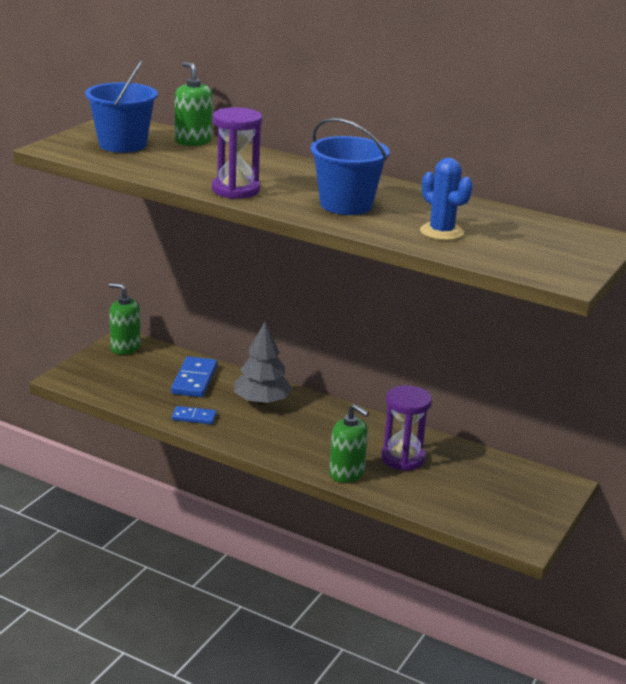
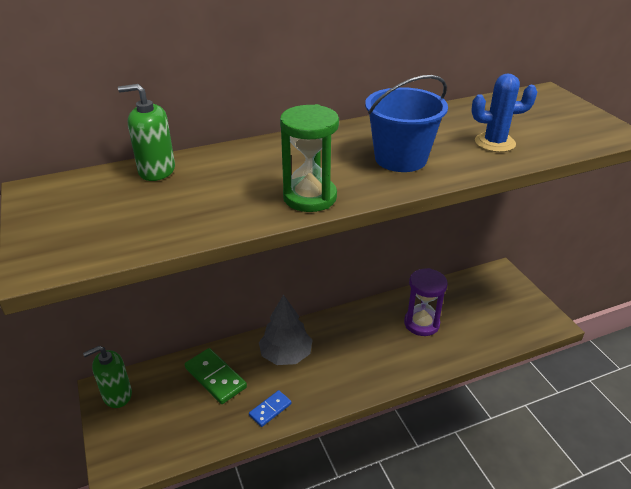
camera: 50 degrees left, 10 degrees up
(122, 144) = (104, 213): blue bucket -> none
(194, 380) = (215, 377): blue domino -> green domino
(236, 190) = (310, 197): purple hourglass -> green hourglass
(347, 473) = (420, 363): green soap dispenser -> none

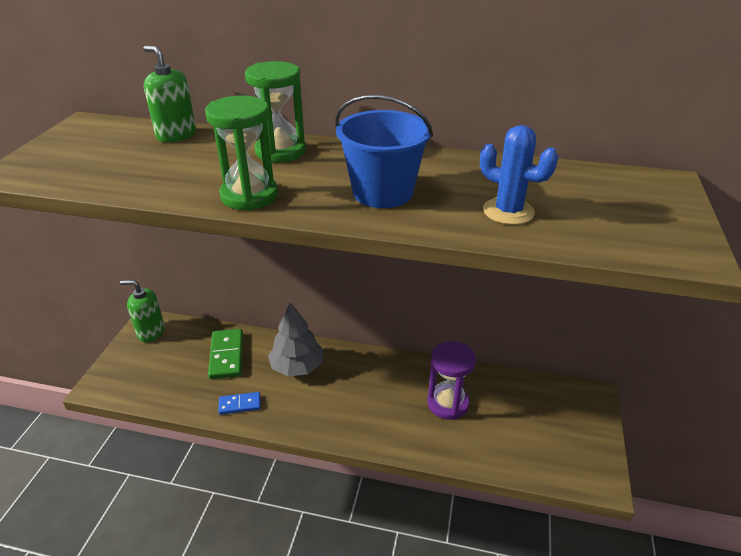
camera: 35 degrees right, 0 degrees up
(275, 154) = (280, 151): none -> green hourglass

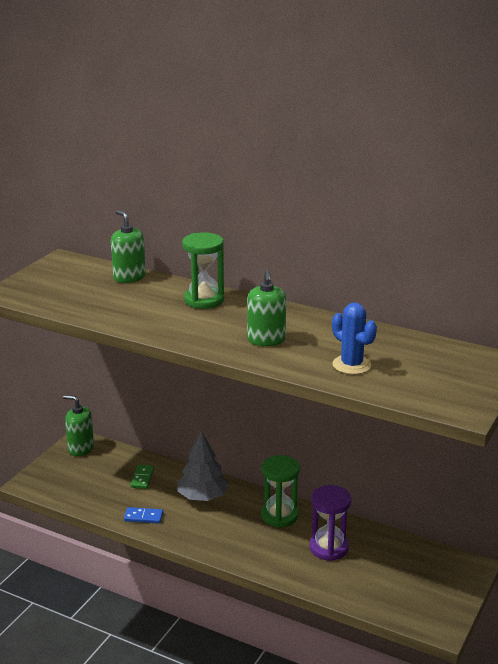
camera: 15 degrees right, 10 degrees down
(226, 355) = (142, 478): green domino -> green domino, size x0.60
(249, 196) = (168, 330): green hourglass -> green hourglass (279, 515)
(382, 192) = (266, 340): blue bucket -> green soap dispenser

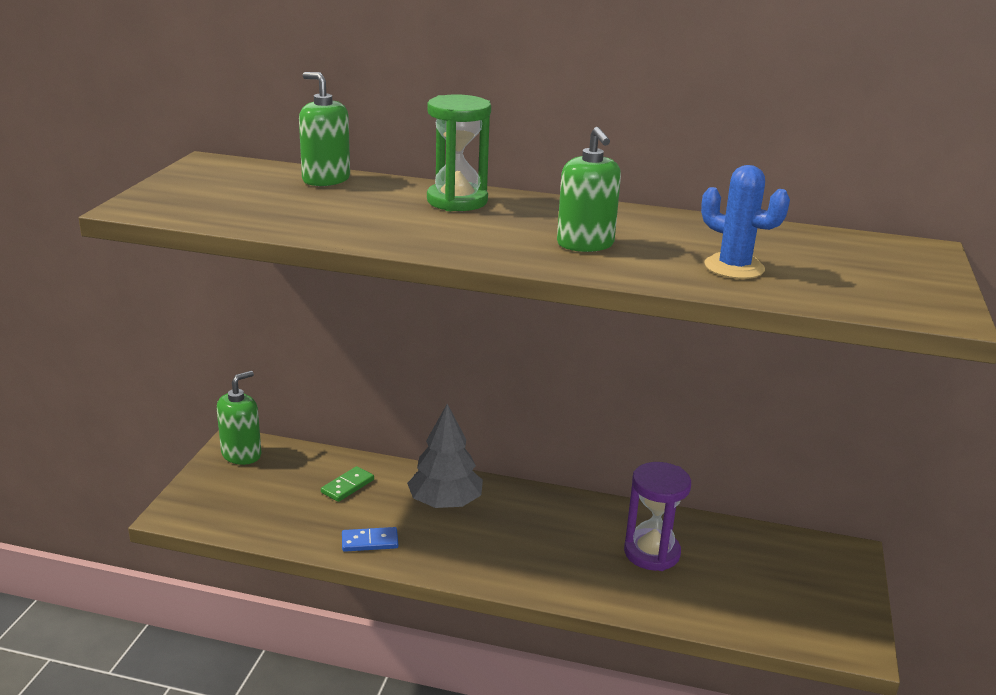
camera: 15 degrees left, 0 degrees up
(81, 449) = (241, 454): green soap dispenser -> green soap dispenser turned 120 degrees clockwise
(142, 478) = (347, 486): green domino -> green domino turned 45 degrees clockwise
(279, 515) = (564, 516): green hourglass -> none

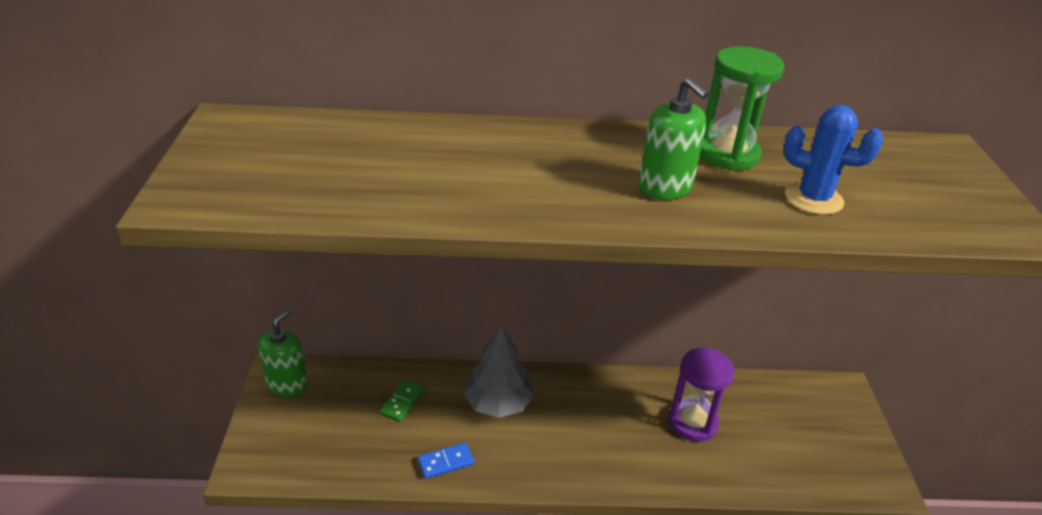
camera: 15 degrees left, 10 degrees up
(326, 179) = (363, 129): green soap dispenser -> none
(457, 201) = (511, 143): green hourglass -> green hourglass (728, 154)

